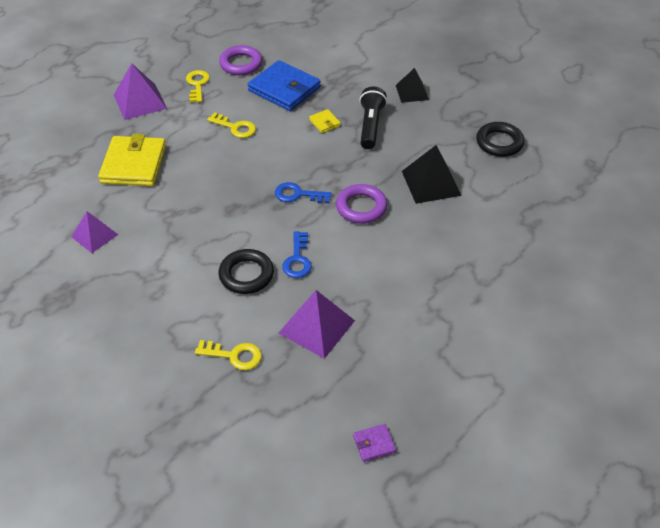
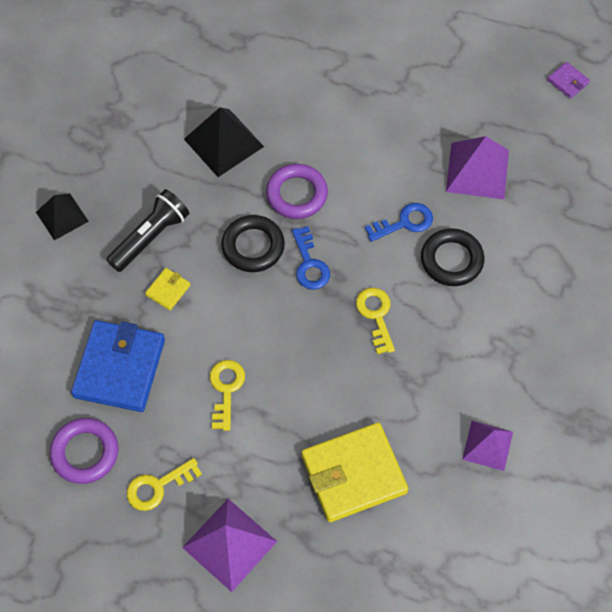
camera: 115 degrees left, 15 degrees up
(234, 355) = (551, 223): yellow key -> yellow key (376, 315)
(371, 126) = (151, 237): black flashlight -> black flashlight turned 150 degrees clockwise
(499, 143) = (121, 99): black ring -> black ring (253, 246)

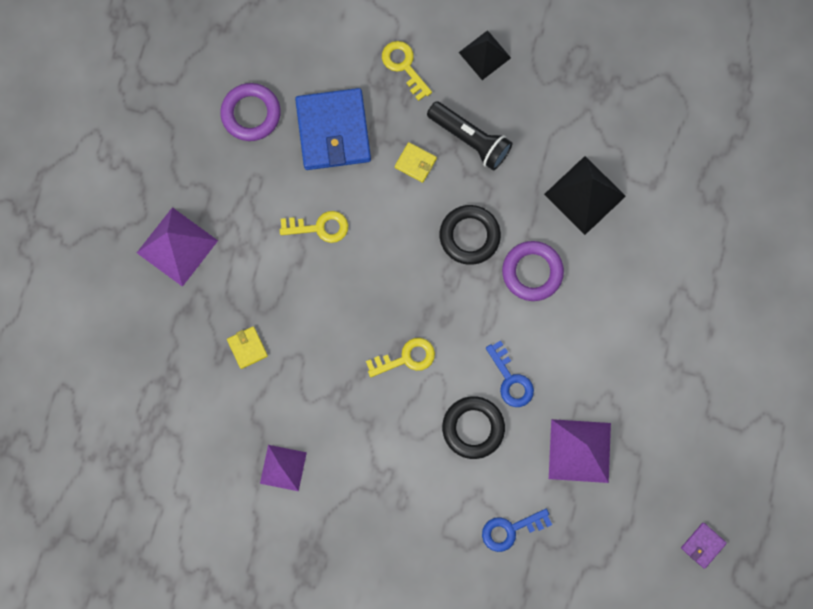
camera: 85 degrees right, 15 degrees up
(120, 368) = (333, 131): blue wallet -> blue wallet turned 75 degrees clockwise
(157, 487) = (224, 179): yellow key -> yellow key (404, 66)
(309, 264) = (455, 291): blue key -> blue key (510, 530)
(353, 474) = (247, 348): yellow wallet -> yellow wallet, size x0.44

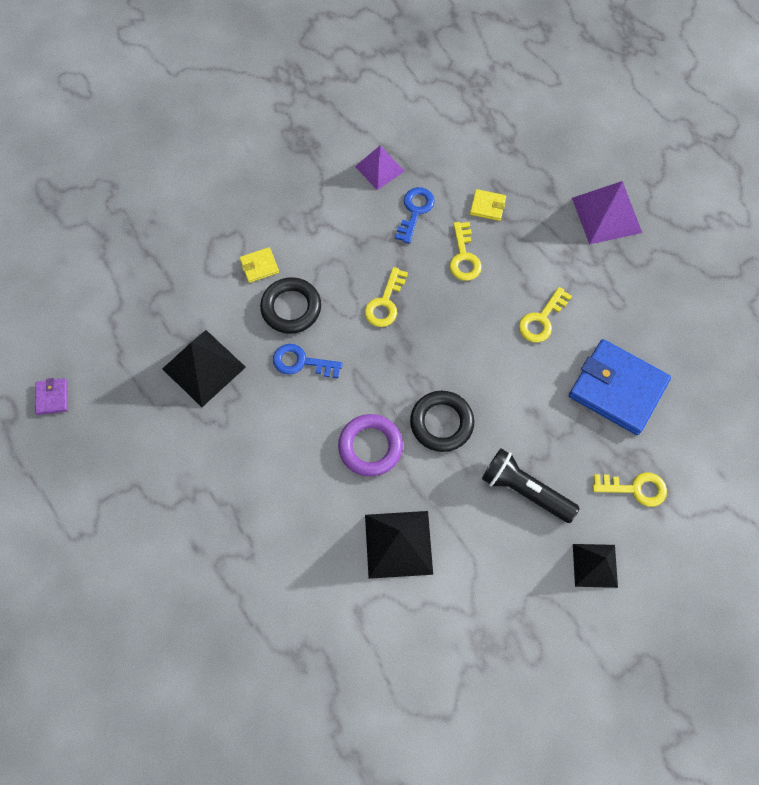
camera: 130 degrees right, 10 degrees down
(251, 114) = (680, 339): purple ring -> none
(312, 329) = (464, 257): none -> yellow key
(415, 163) = (538, 430): yellow wallet -> yellow wallet (259, 266)
(470, 139) = (525, 490): black flashlight -> black flashlight turned 45 degrees clockwise
(510, 530) = (197, 276): blue key -> blue key (415, 211)
(579, 450) = (204, 367): purple pyramid -> black pyramid

